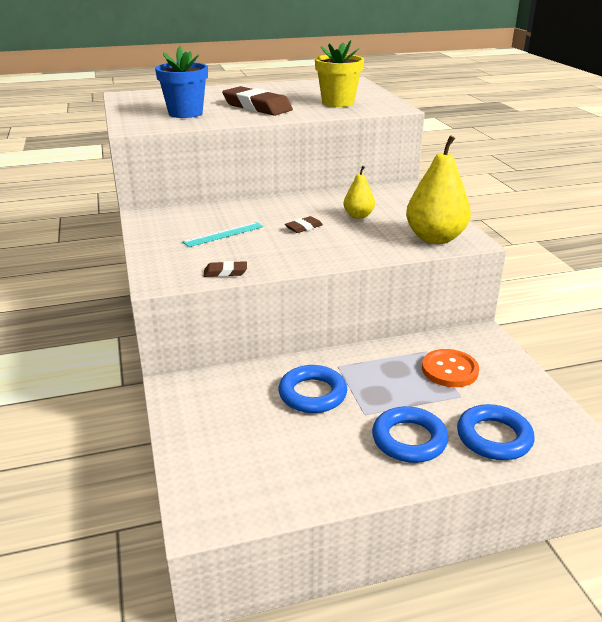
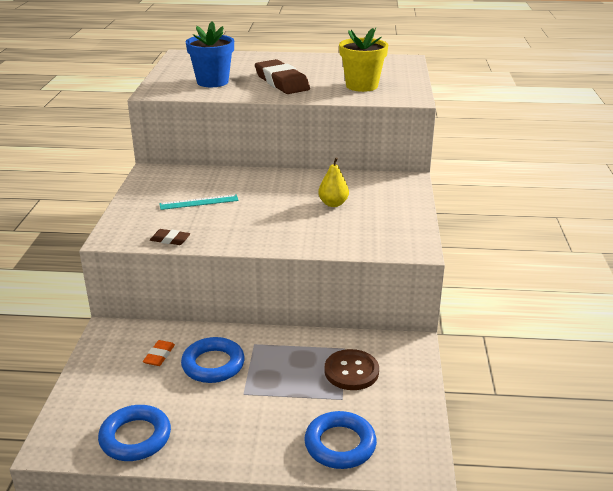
camera: 20 degrees right, 0 degrees up
(249, 398) = (159, 355): none -> orange eraser
(304, 227) = (273, 207): brown eraser -> none
(409, 439) = (263, 426): blue ring -> blue ring (135, 437)
(435, 238) = (384, 240): yellow pear -> none
(449, 370) = (351, 371): orange button -> brown button

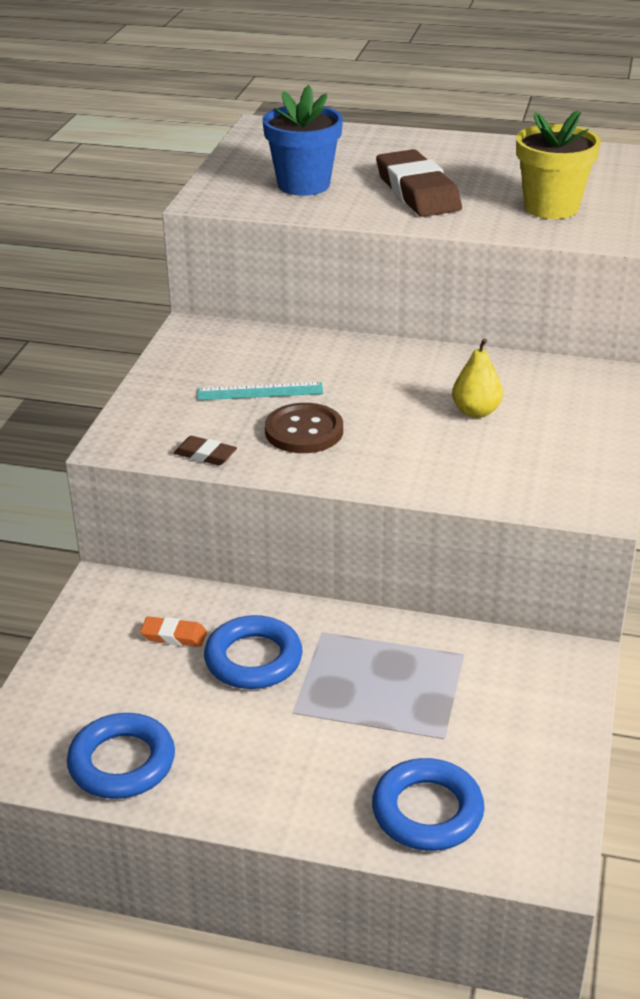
camera: 10 degrees right, 5 degrees up
(159, 355) = (174, 635): orange eraser -> orange eraser turned 75 degrees clockwise
(351, 371) = (467, 694): brown button -> brown button (304, 431)

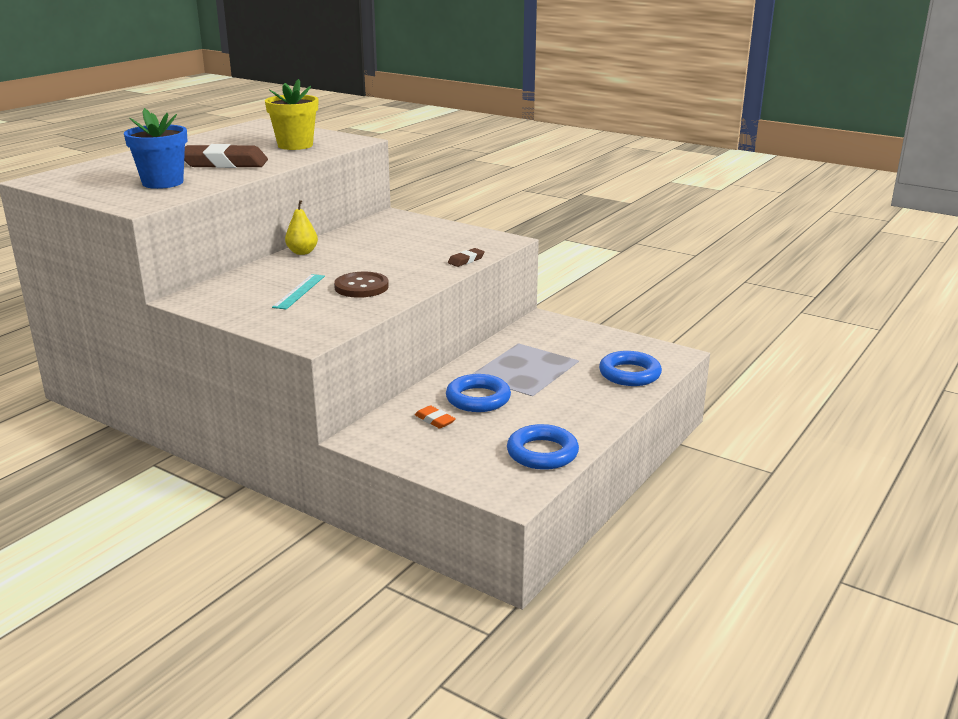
camera: 70 degrees left, 10 degrees down
(174, 635) = (435, 420): orange eraser -> orange eraser turned 75 degrees counterclockwise
(205, 455) = (357, 315): brown eraser -> brown eraser (466, 260)
(476, 412) = (392, 246): yellow pear -> yellow pear (302, 252)

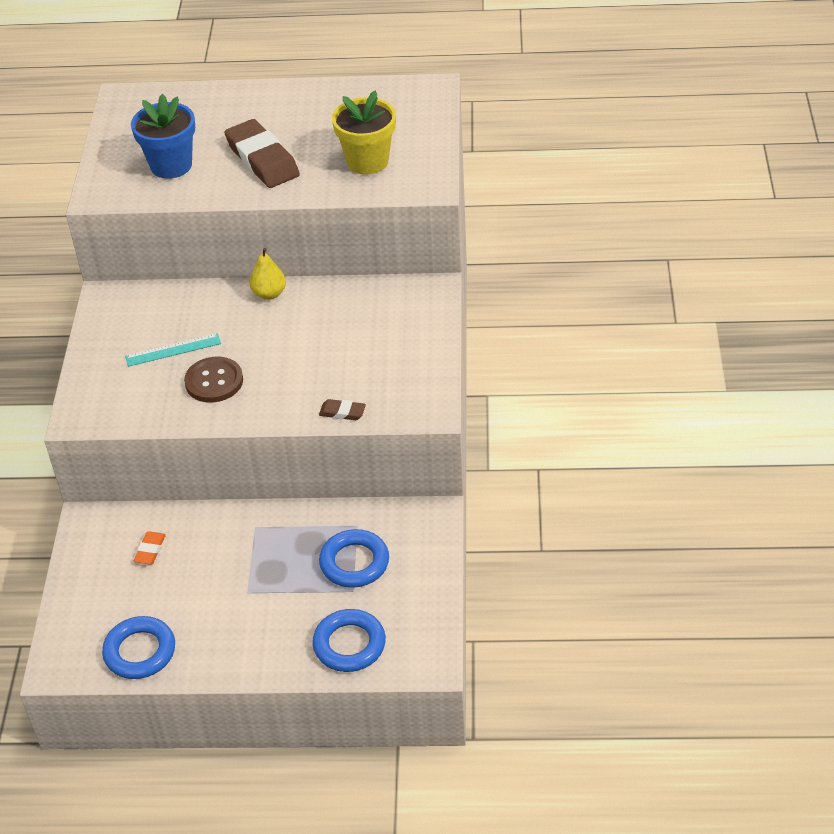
camera: 60 degrees right, 20 degrees up
(478, 399) = (211, 558): blue ring -> blue ring (354, 563)

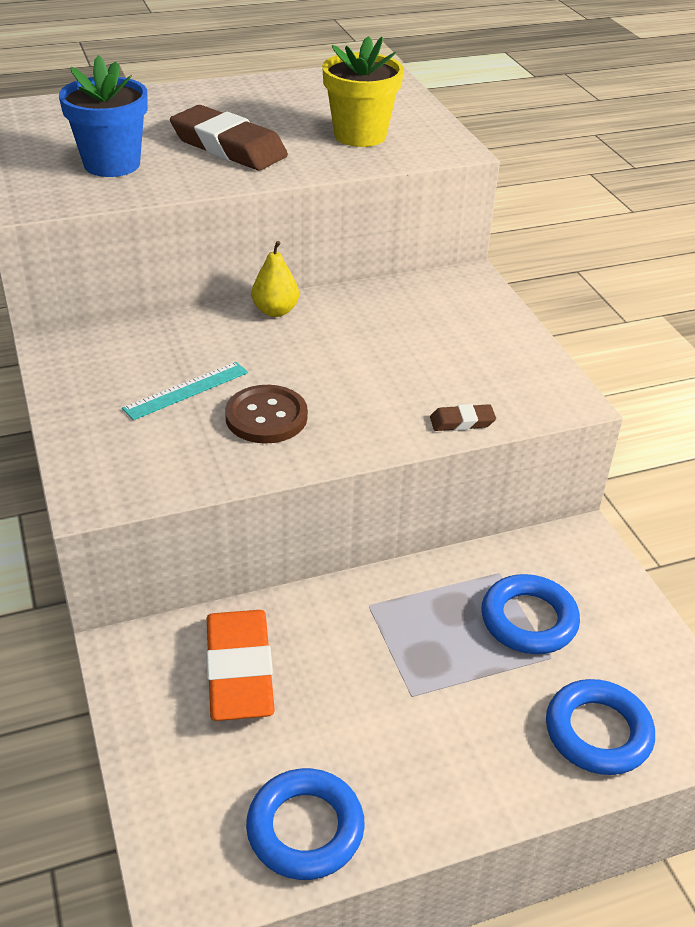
camera: 25 degrees left, 5 degrees down
(150, 550) = (239, 671): orange eraser -> orange eraser, size x2.20

